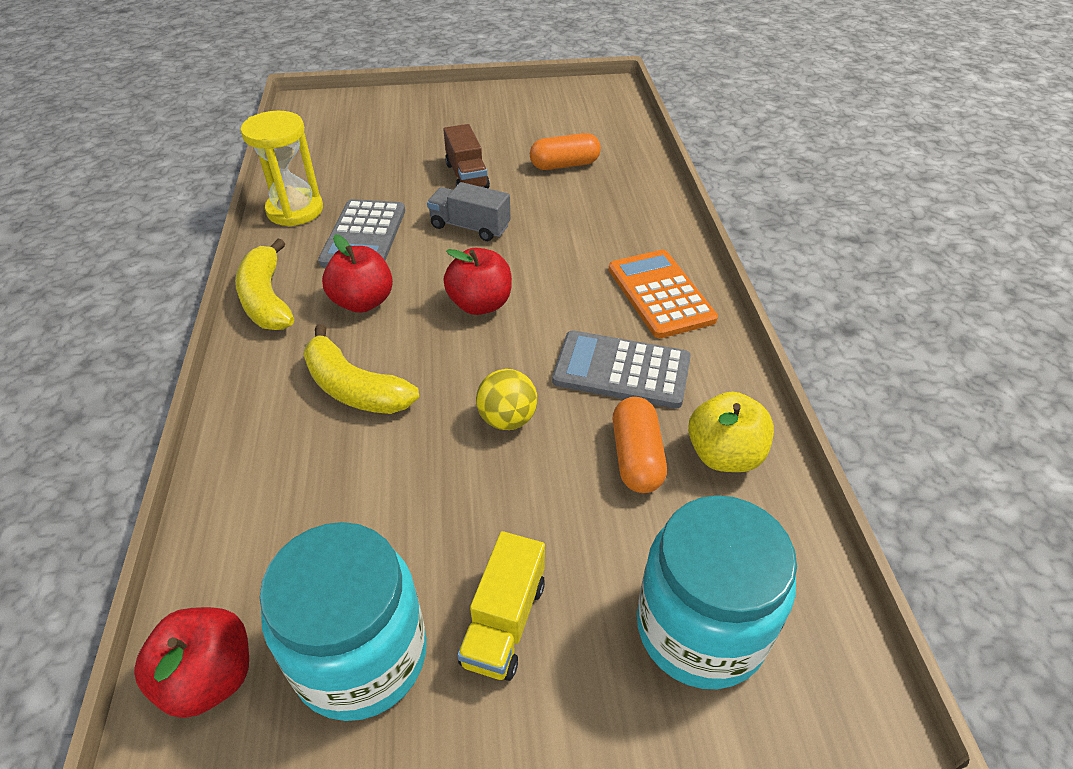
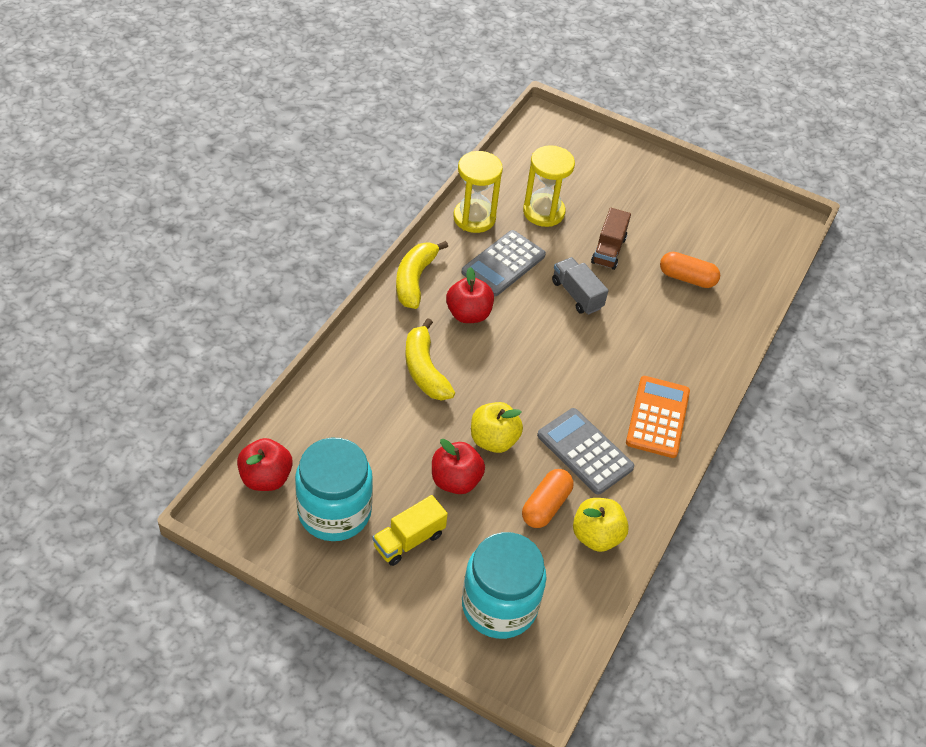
camera: 30 degrees right, 5 degrees up
(370, 174) = (543, 212): none -> yellow hourglass
(480, 304) = (537, 357): red apple -> red apple (455, 480)
(507, 419) = (493, 440): yellow ball -> yellow apple

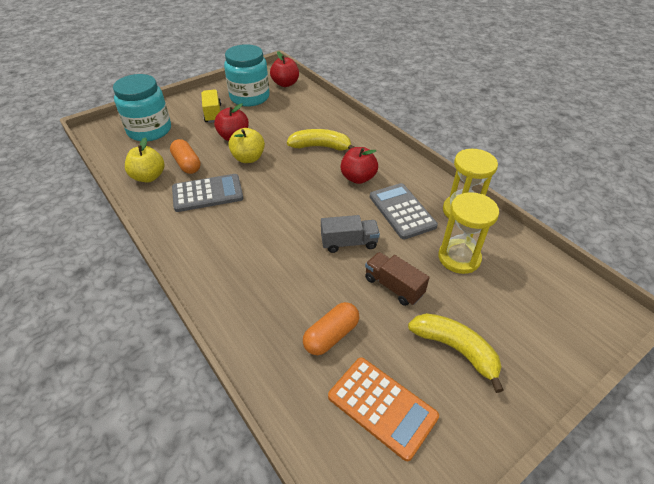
camera: 120 degrees right, 5 degrees down
(414, 280) = (402, 163): yellow banana -> yellow banana (455, 349)
(657, 417) = (202, 242): orange calculator -> orange calculator (382, 406)

